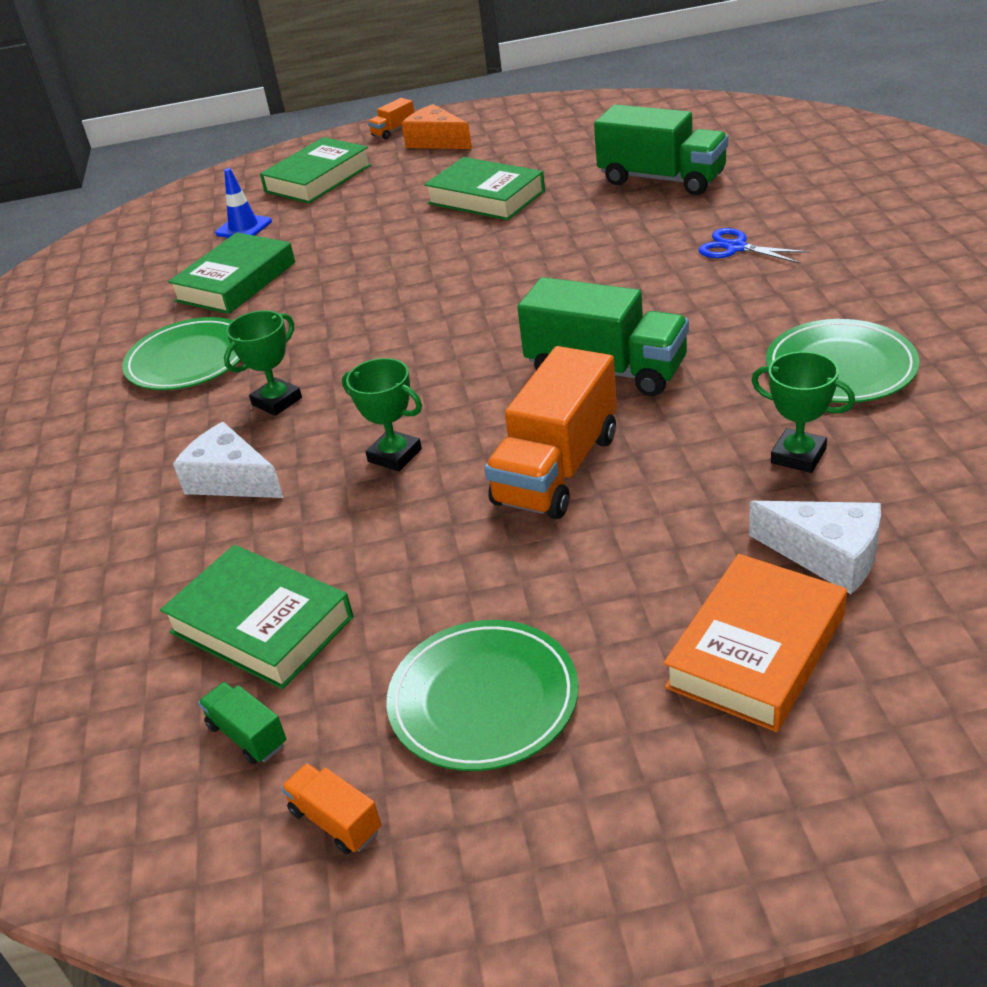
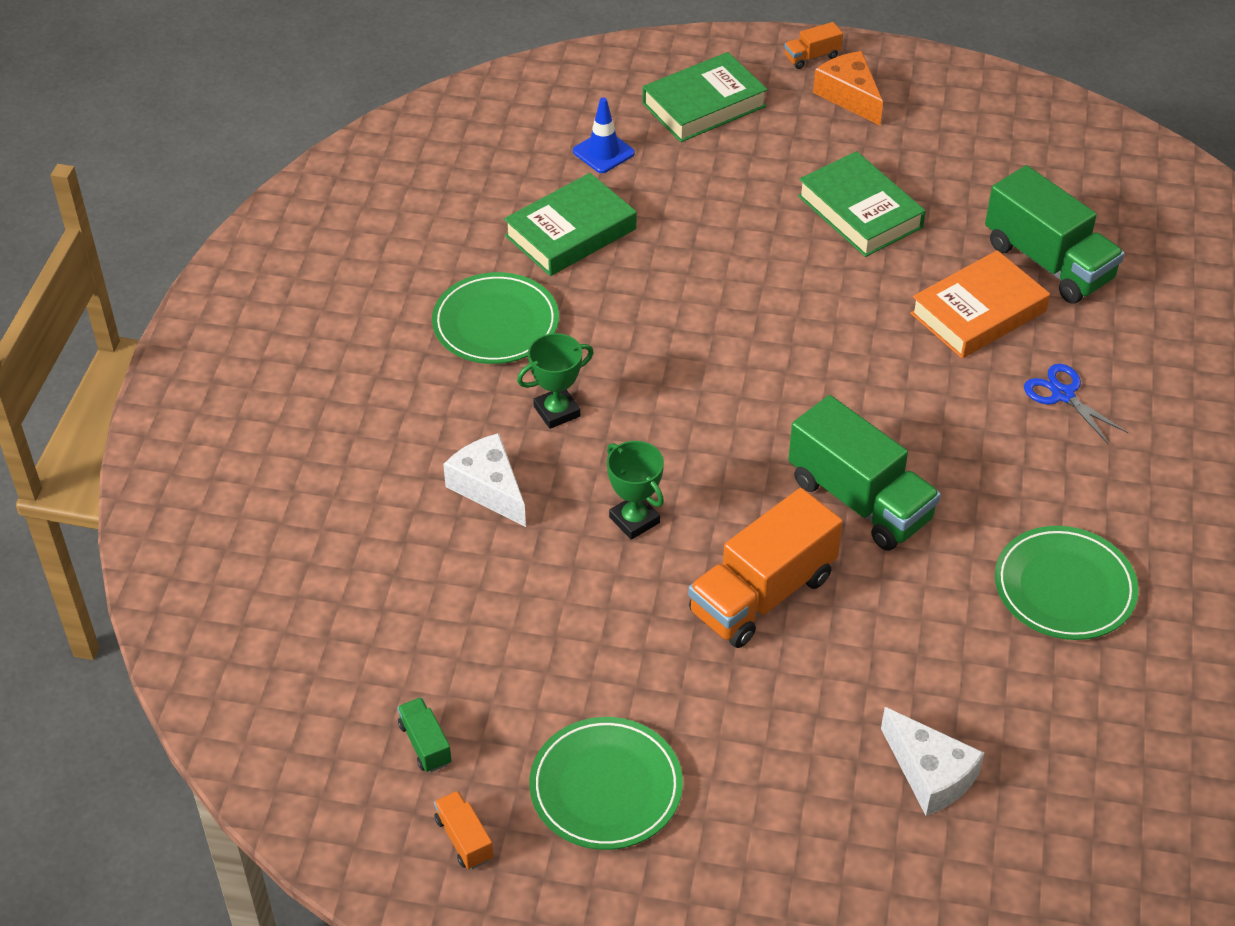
camera: 15 degrees right, 10 degrees up
(261, 625) = (466, 649): green book -> none
(756, 651) = (826, 833): orange book -> orange book (978, 312)
(798, 456) = (968, 667): green trophy -> none

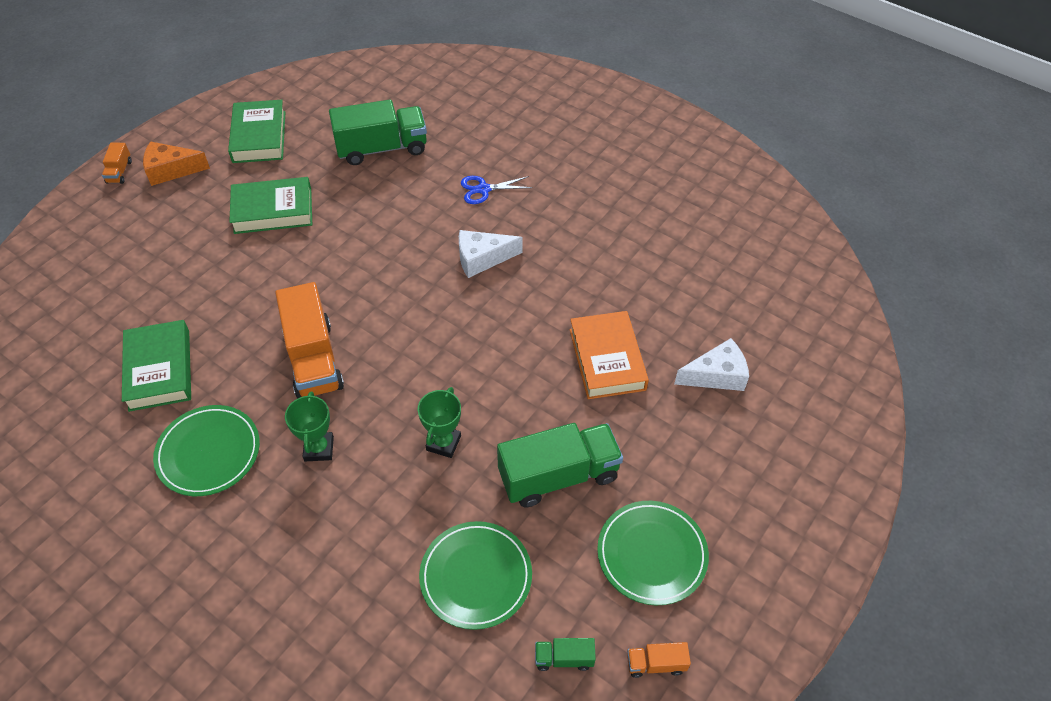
camera: 65 degrees left, 5 degrees up
(489, 488) = (359, 521): white cheese -> white cheese (482, 258)
(603, 152) = (100, 318): blue traffic cone -> none
(634, 520) = (443, 443): green trophy -> green trophy turned 60 degrees counterclockwise
(704, 105) = (108, 244): green book -> green book (259, 137)
(762, 594) = (544, 399): orange truck -> orange truck (313, 359)
(859, 500) = (501, 316): green truck -> green truck (558, 476)
(978, 312) = (396, 195): orange book -> orange book (607, 359)
(1064, 587) = (618, 254): green plate -> green plate (476, 576)

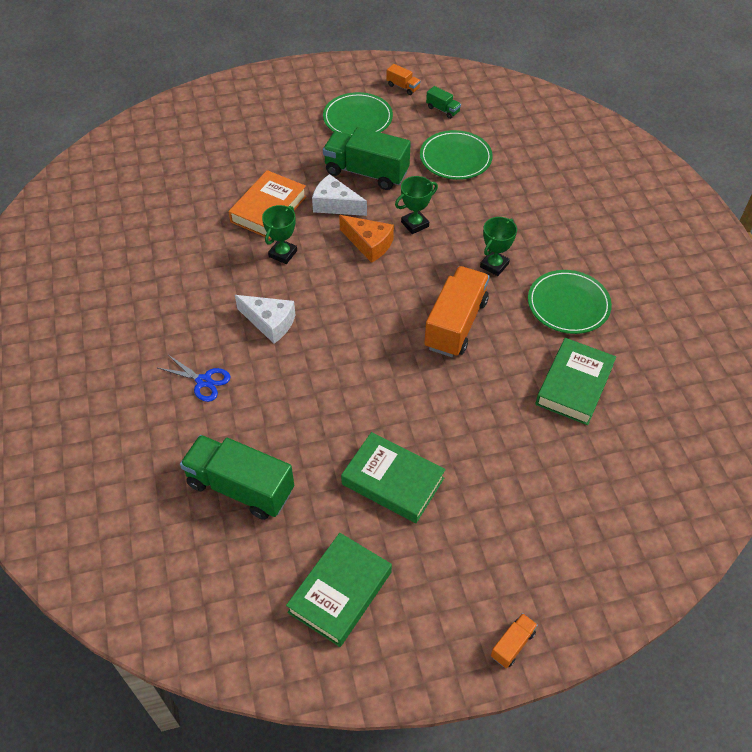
camera: 140 degrees left, 0 degrees up
(171, 170) = (457, 606): orange cheese -> orange cheese (369, 244)
(540, 323) = (283, 254): none -> green trophy
(716, 375) = (219, 165): white cheese -> white cheese (335, 205)

